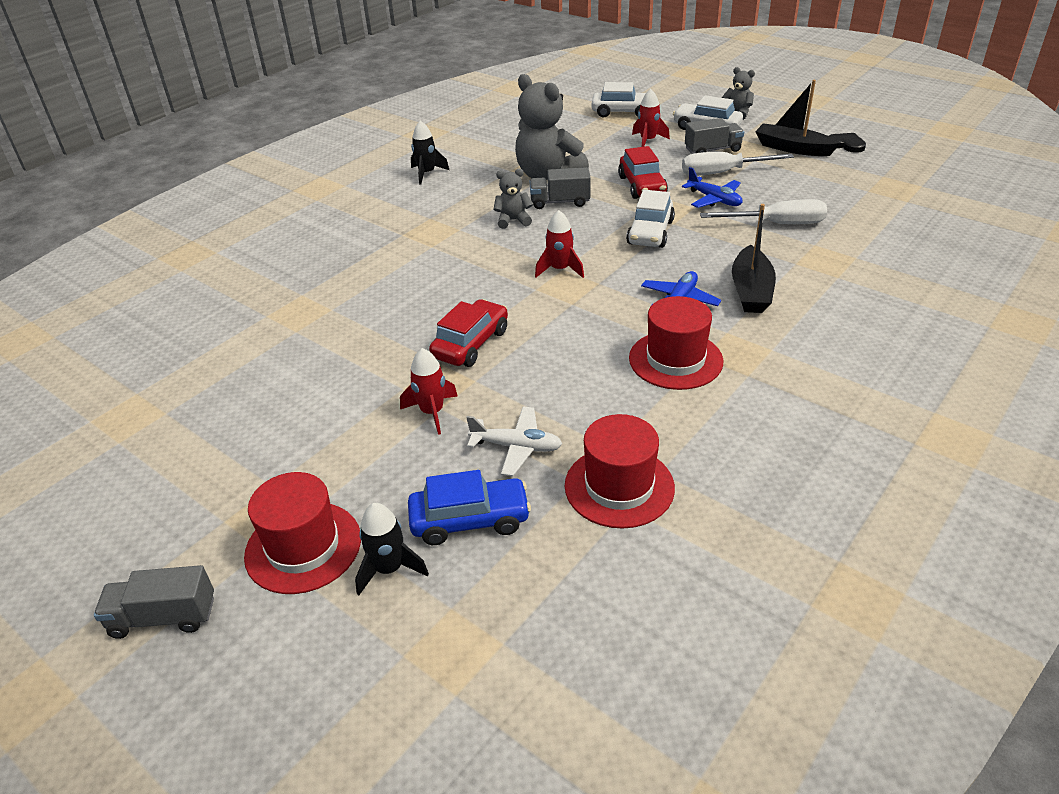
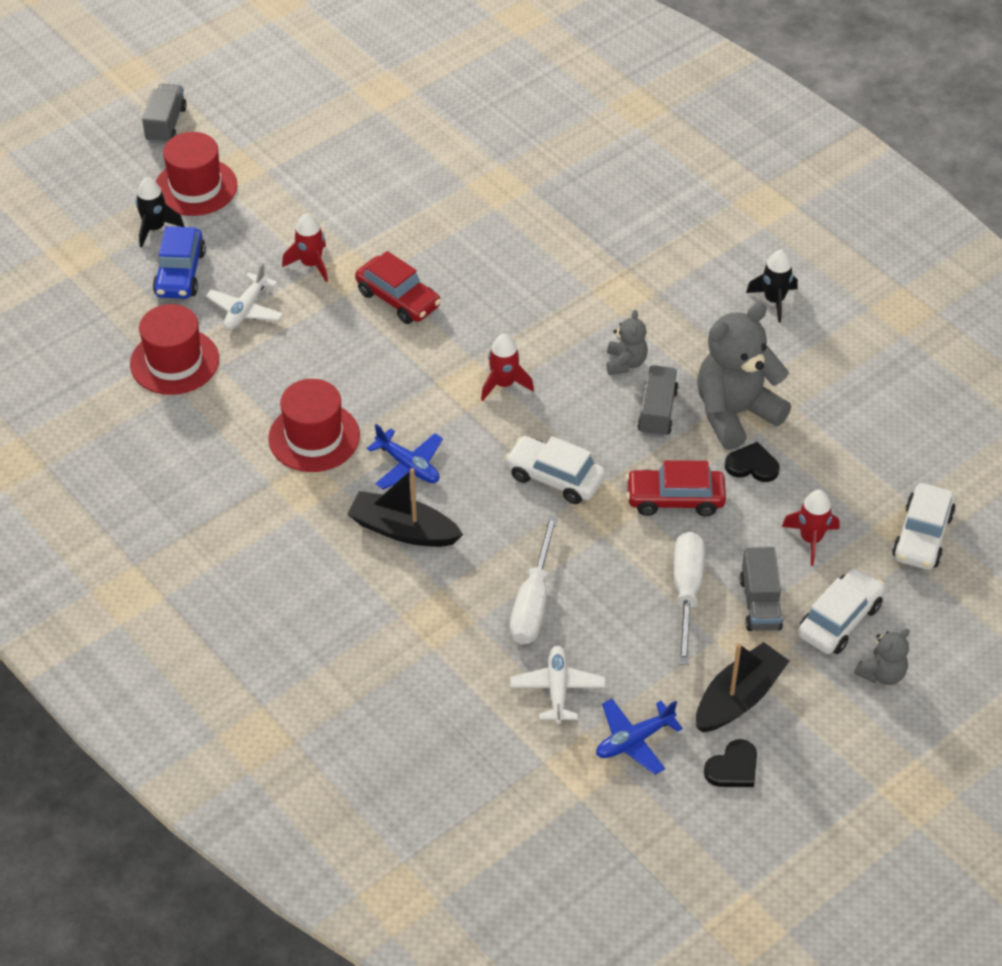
camera: 100 degrees right, 10 degrees up
(594, 164) = (752, 465): none -> black heart
(714, 199) = (615, 561): blue plane -> blue plane (634, 740)
(844, 205) = (557, 689): none -> white plane

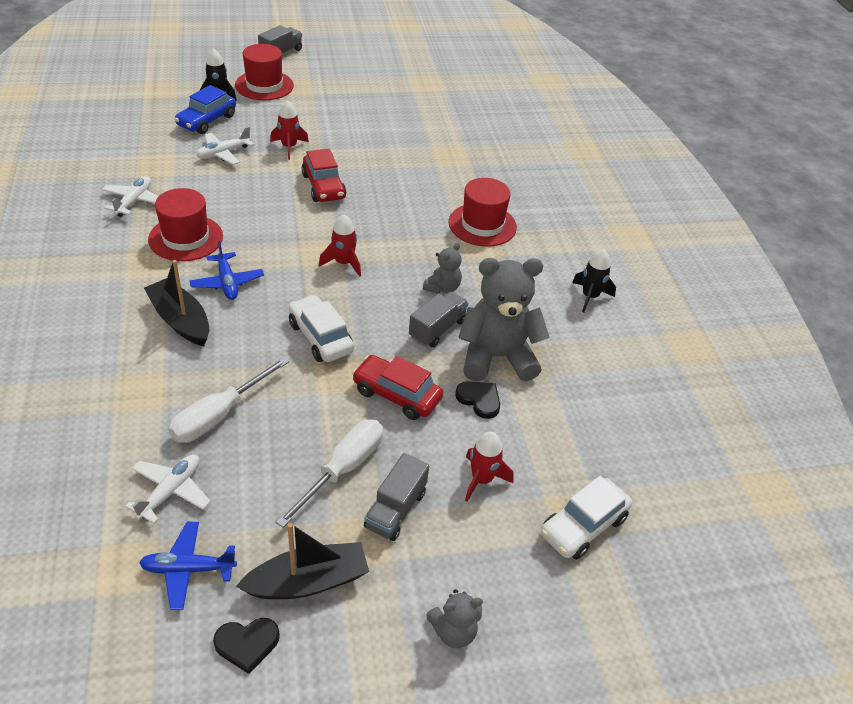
camera: 25 degrees right, 5 degrees down
(174, 362) = (150, 161): red hat -> red hat (482, 225)
(212, 421) = (134, 201): none -> white plane
(839, 620) = (453, 560): white car -> none

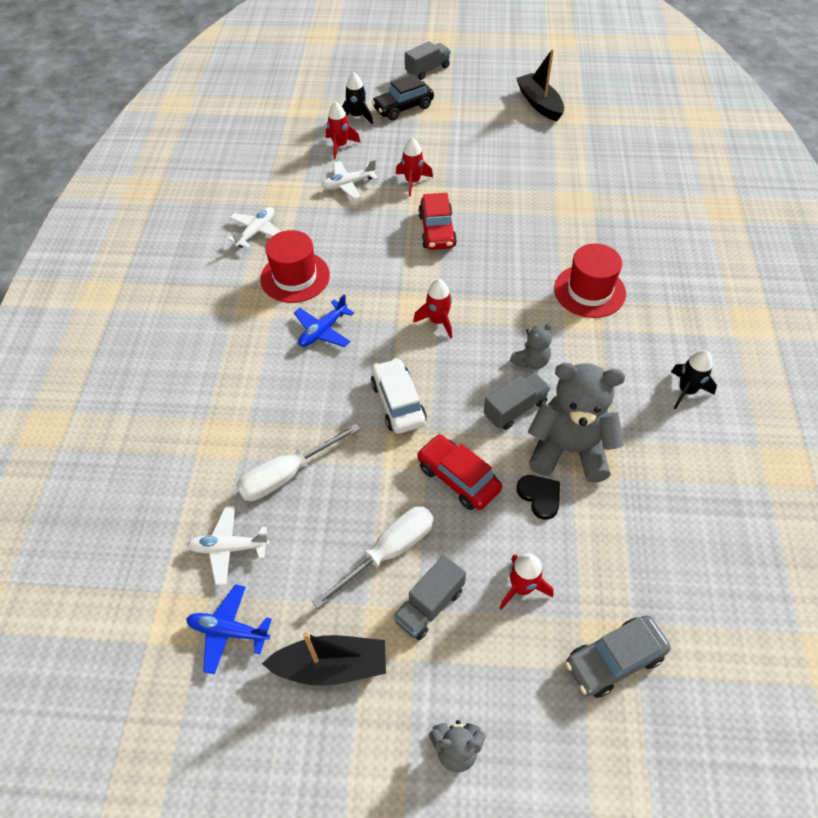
camera: 20 degrees right, 10 degrees up
(170, 491) = (229, 548): white plane -> white plane turned 135 degrees counterclockwise
(180, 320) = (273, 367): black boat -> black boat (539, 104)
(207, 121) = (340, 146): blue car -> red rocket
(227, 282) = (323, 331): blue plane -> blue plane turned 45 degrees clockwise
(247, 644) = (264, 718): black heart -> none
(264, 85) = (403, 108): red hat -> black car
(583, 526) = (614, 660): white car -> grey car

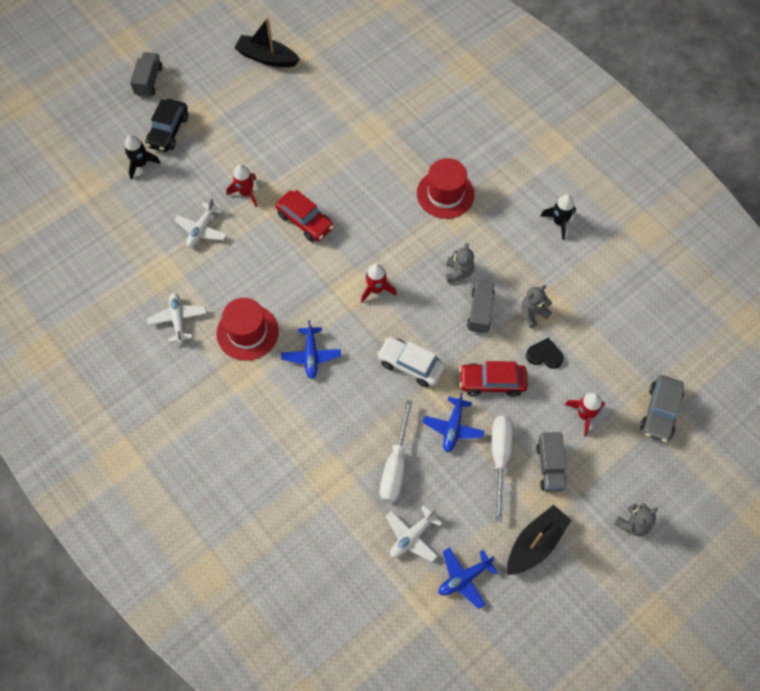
camera: 45 degrees left, 10 degrees up
(340, 146) = (158, 200): red rocket -> none
(375, 486) = (453, 427): none -> blue plane
(569, 450) = (533, 313): grey teddy bear -> grey teddy bear, size x0.49

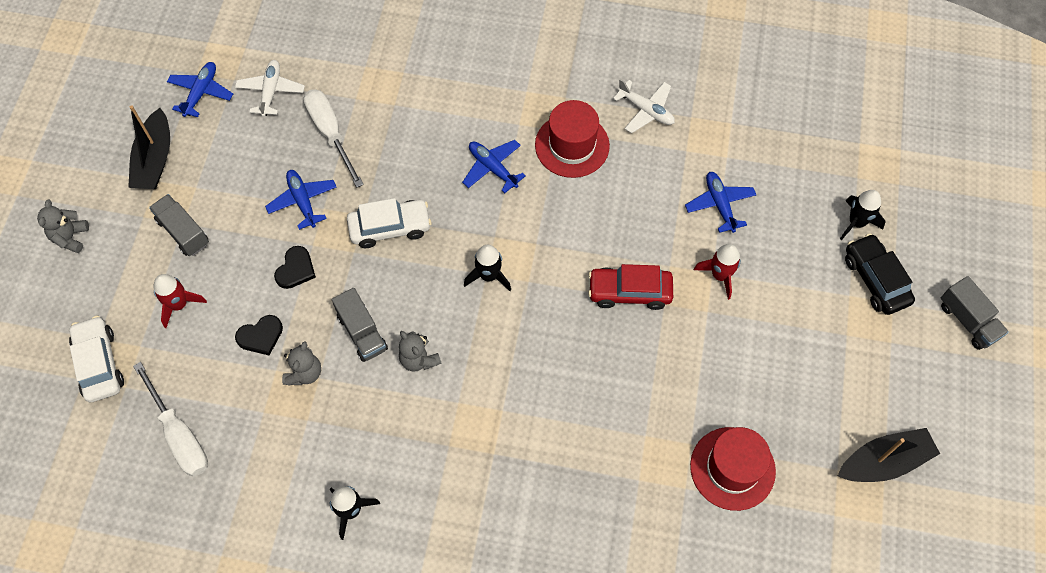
camera: 140 degrees right, 0 degrees up
(202, 229) = (719, 205): white plane -> blue plane
(376, 289) = (489, 276): red rocket -> black rocket
(445, 194) = (510, 443): red hat -> red hat (732, 468)
(492, 382) = (296, 269): red car -> black heart
(500, 458) = (238, 206): white screwdriver -> white screwdriver (180, 435)
(660, 412) = (99, 364): grey car -> white car

